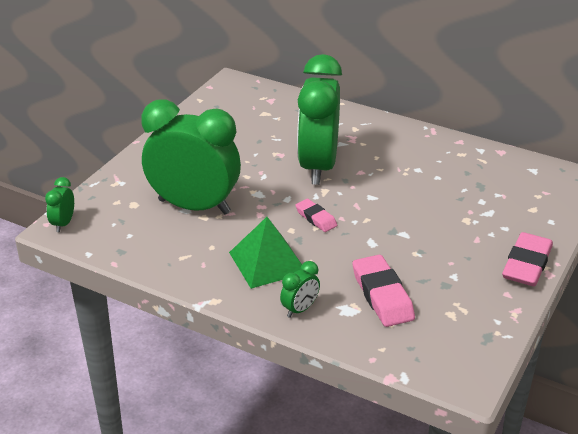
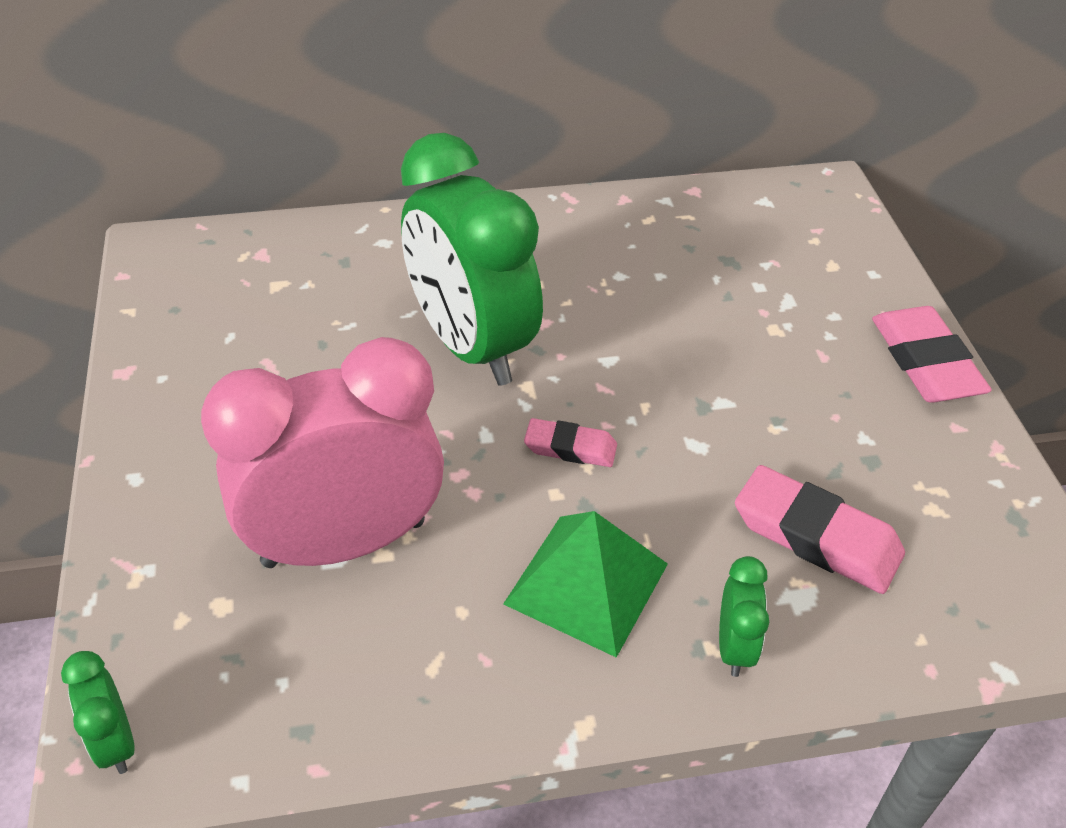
camera: 40 degrees left, 10 degrees up
(194, 206) = (344, 543): green clock -> pink clock

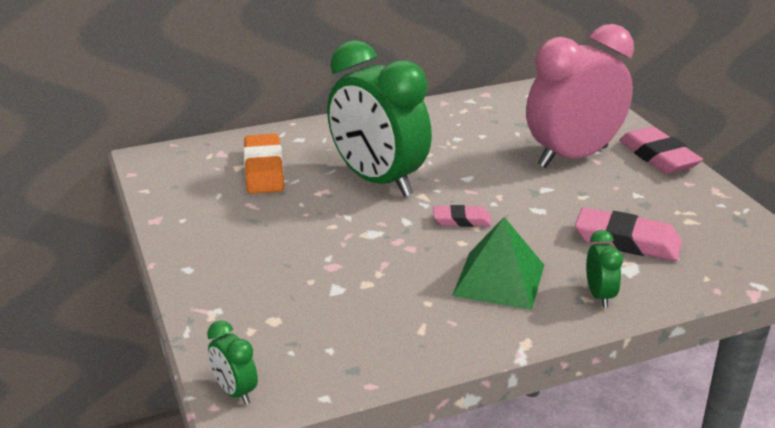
camera: 10 degrees left, 15 degrees down
(311, 297) = (264, 170): none -> orange eraser
(344, 543) = (339, 281): pink clock -> pink clock (573, 157)

